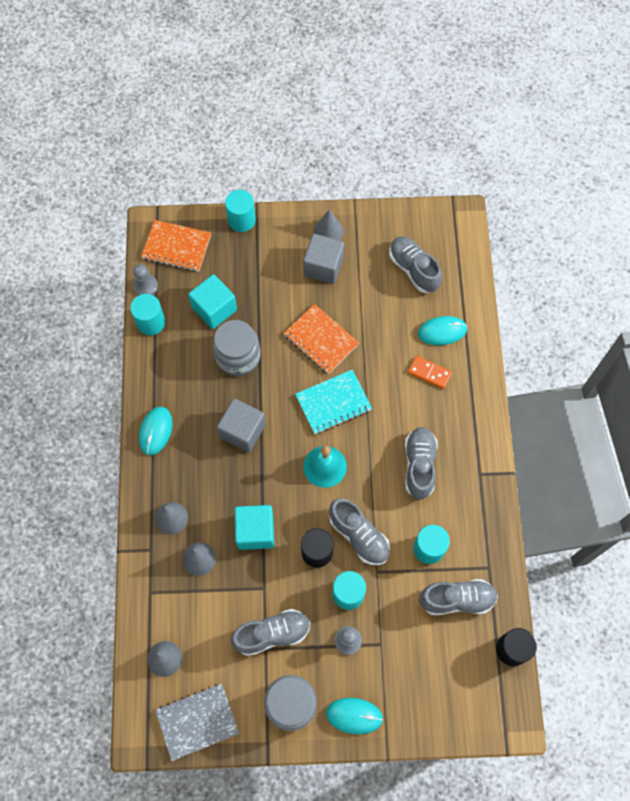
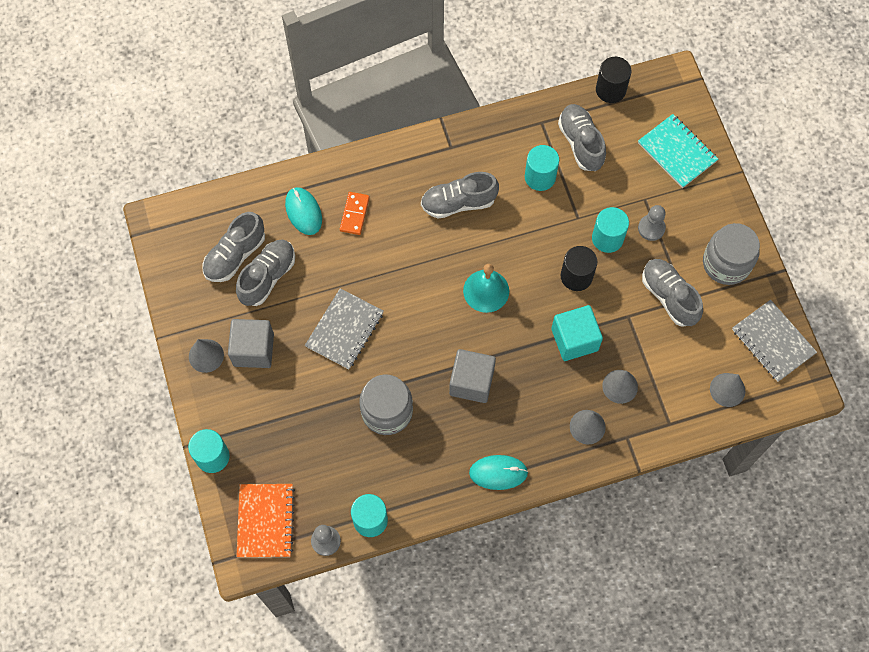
camera: 105 degrees left, 0 degrees up
(214, 309) = (335, 453): turquoise cube -> none
(321, 340) = (344, 330): orange notebook -> grey notebook
(333, 403) = (414, 299): turquoise notebook -> turquoise notebook (677, 152)
(354, 715) = (716, 207): turquoise mouse -> none
(359, 536) = (547, 242): grey shoe -> grey shoe (267, 277)

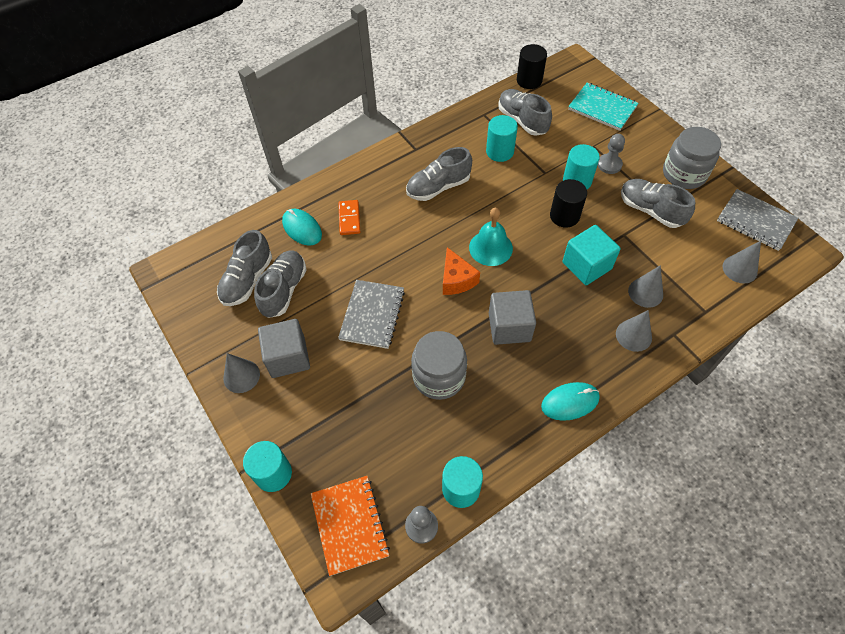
camera: 15 degrees left, 10 degrees down
(439, 316) = (456, 280): none -> orange cheese

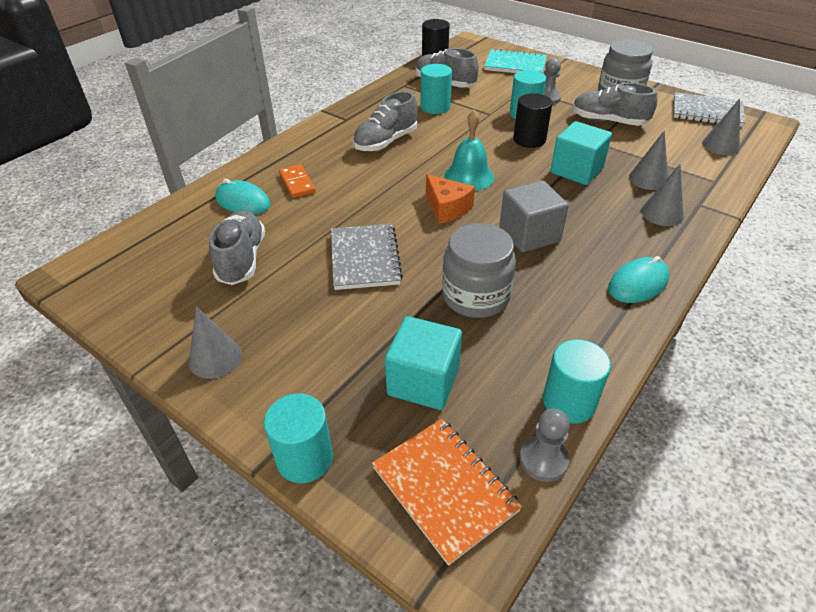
camera: 20 degrees left, 15 degrees down
(247, 280) = (189, 260): grey shoe -> none
(288, 357) = (274, 323): grey cube -> none
(370, 439) = (423, 381): none -> turquoise cube

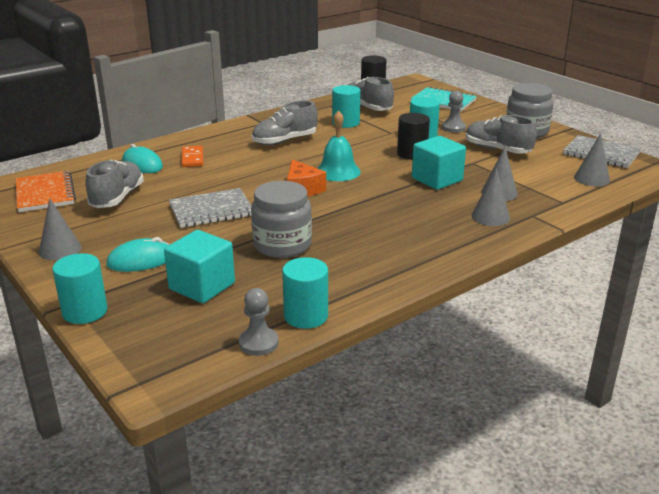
camera: 15 degrees right, 15 degrees down
(364, 258) = (211, 210): grey notebook -> grey notebook turned 60 degrees clockwise
(444, 489) = (172, 345): orange notebook -> orange notebook (45, 194)
(529, 235) = (358, 214): grey cube -> none
(638, 283) = (427, 257): turquoise mouse -> turquoise mouse (141, 260)

